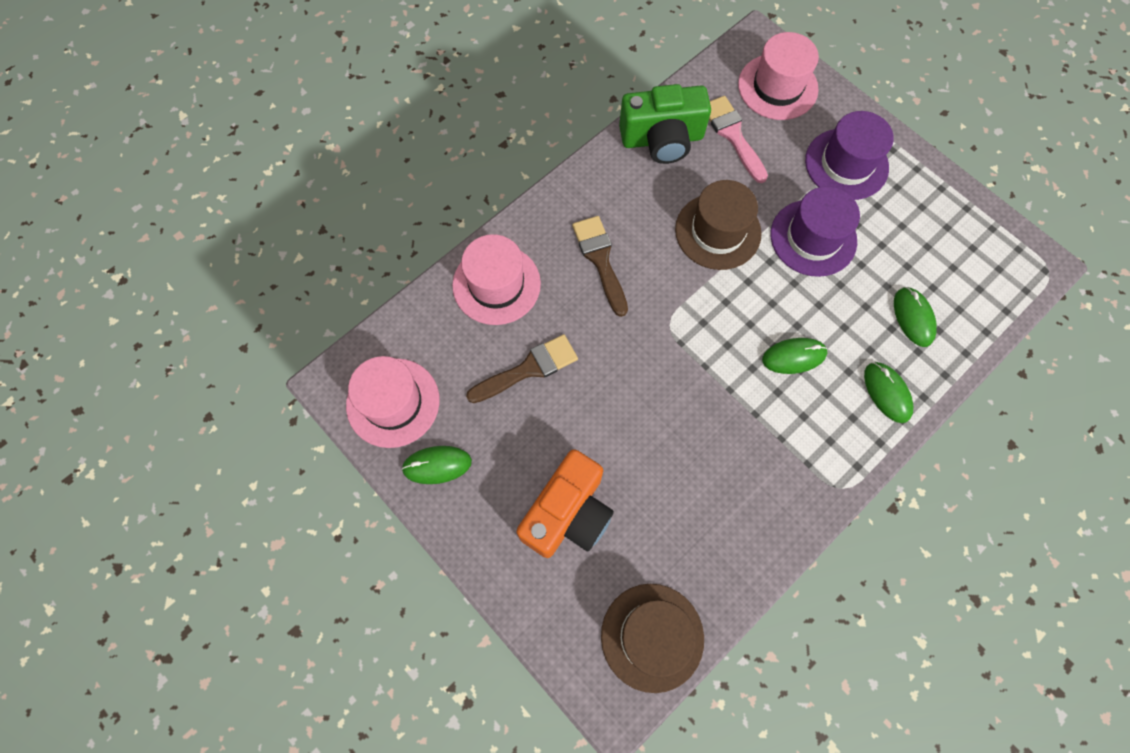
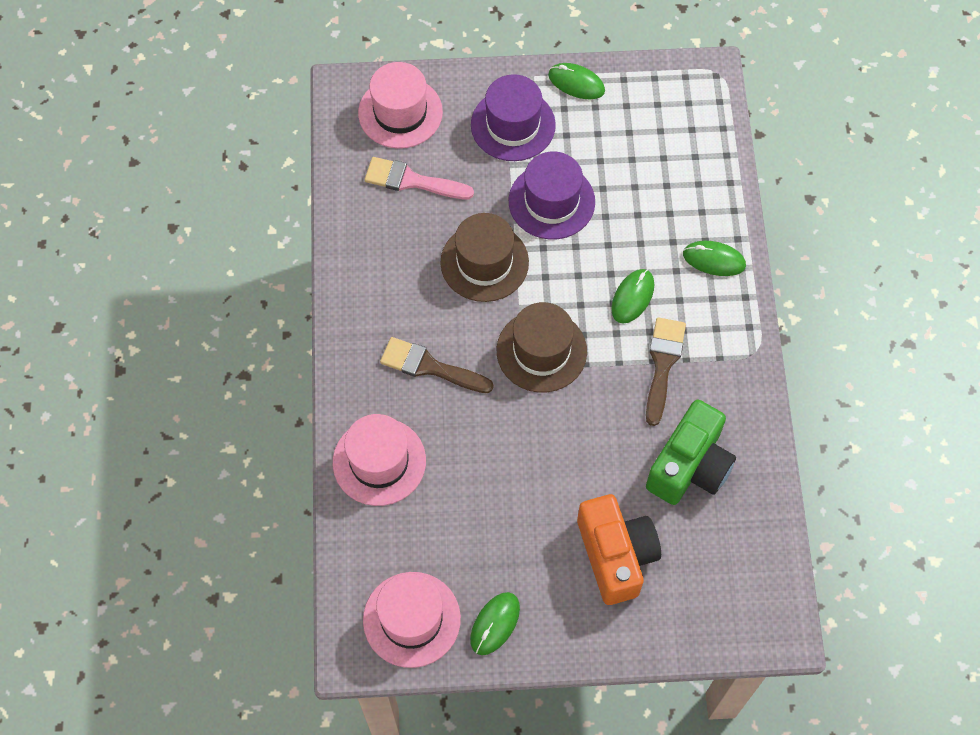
camera: 50 degrees left, 5 degrees down
(528, 369) = (474, 494): brown brush -> brown brush (663, 364)
(652, 637) = (754, 568): brown hat -> brown hat (541, 351)
(662, 139) = (365, 234): green camera -> green camera (689, 466)
(913, 317) = (674, 192): green mouse -> green mouse (576, 83)

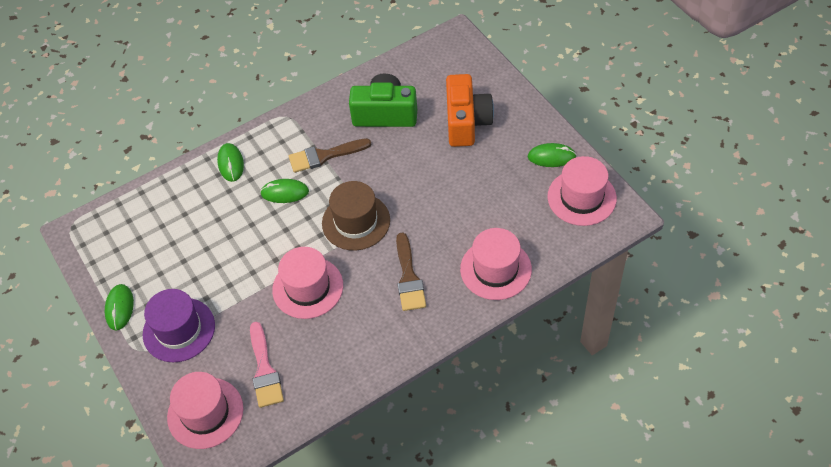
camera: 115 degrees left, 10 degrees down
(484, 262) = (308, 287): brown hat -> pink hat
(551, 201) = (234, 273): purple hat -> none
(616, 555) = (466, 122): orange camera -> orange camera turned 135 degrees clockwise

